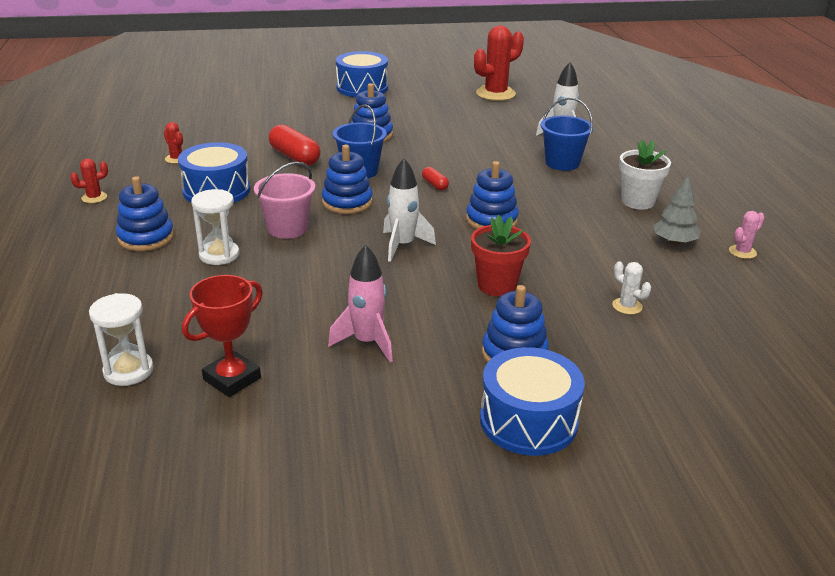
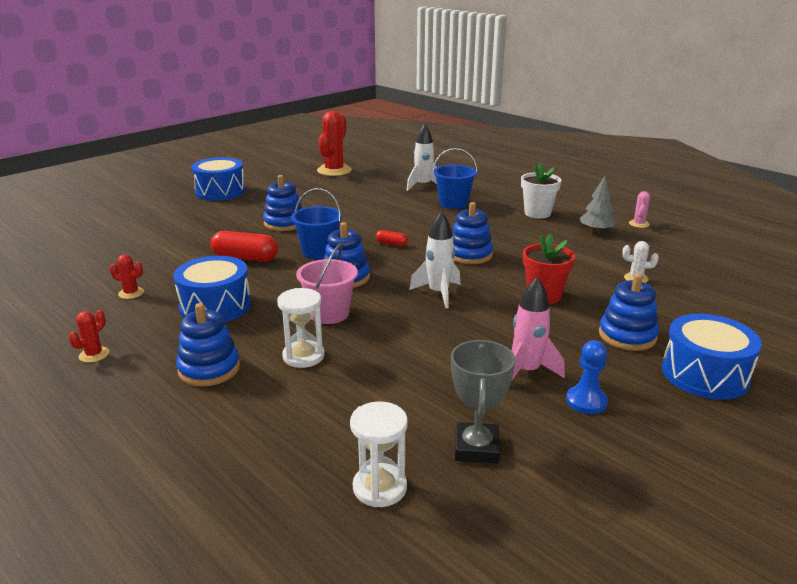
camera: 35 degrees left, 5 degrees down
(232, 379) = (476, 448): red trophy -> grey trophy
(375, 389) = (586, 401): none -> blue pawn

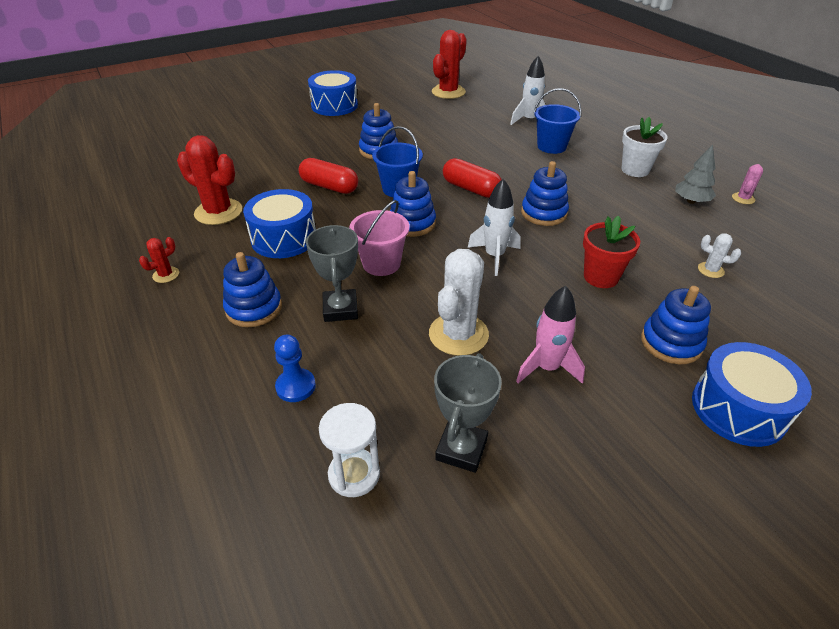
camera: 15 degrees right, 15 degrees up
(131, 293) = (218, 212): red cactus -> red cactus, size x2.10
(303, 356) = (340, 309): white hourglass -> grey trophy
(391, 244) = (471, 189): red capsule -> red capsule, size x1.94
(432, 359) = (458, 334): none -> white cactus
(586, 401) = (594, 417): blue pawn -> blue pawn (295, 386)

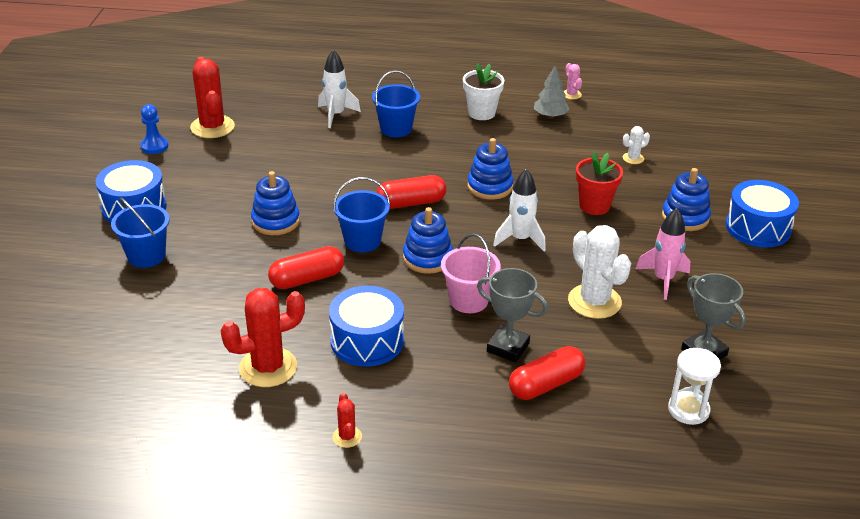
camera: 55 degrees left, 5 degrees down
(254, 308) = (458, 396): blue stacking toy -> none
(292, 128) = (146, 256): none -> blue bucket
(295, 386) = (579, 406): blue pawn -> blue pawn (154, 146)
(309, 352) = (546, 384): none -> red capsule

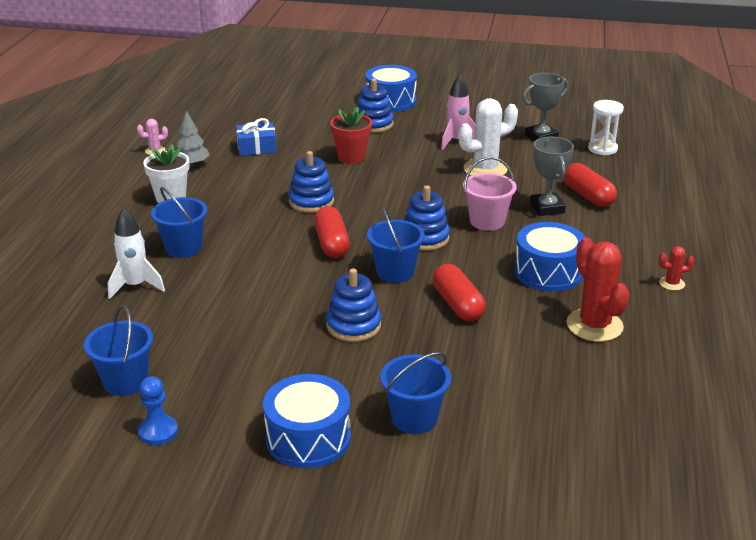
camera: 85 degrees left, 5 degrees down
(212, 127) = (125, 381): red cactus -> blue bucket
(508, 347) = (547, 208): grey trophy -> grey trophy turned 45 degrees counterclockwise
(520, 239) = (399, 193): white rocket -> none
(597, 147) = (257, 148): none -> blue gift
(633, 158) = (280, 135): white cactus -> none

